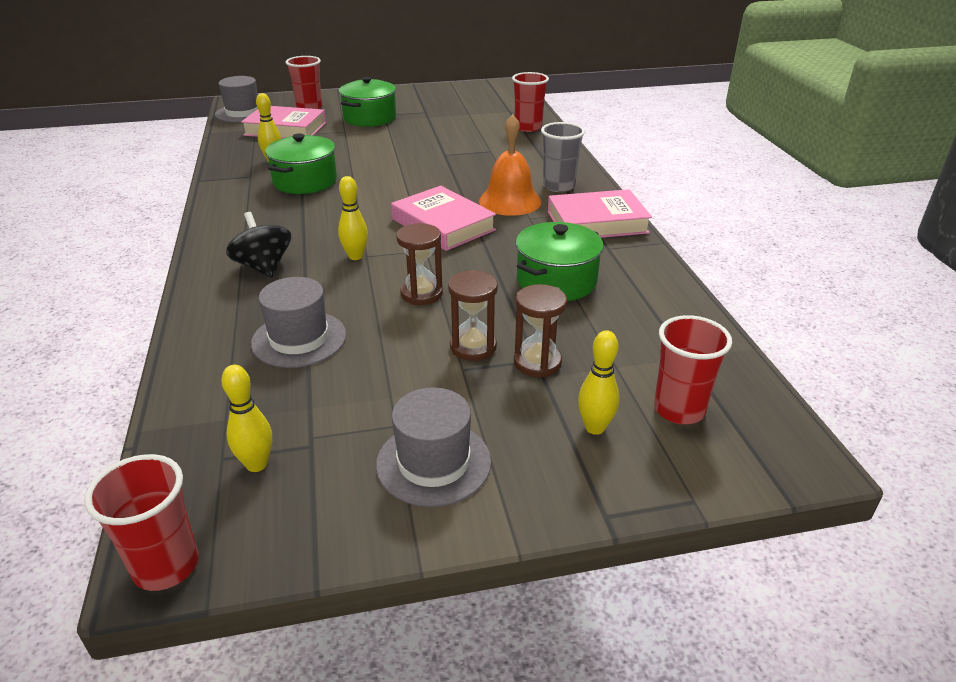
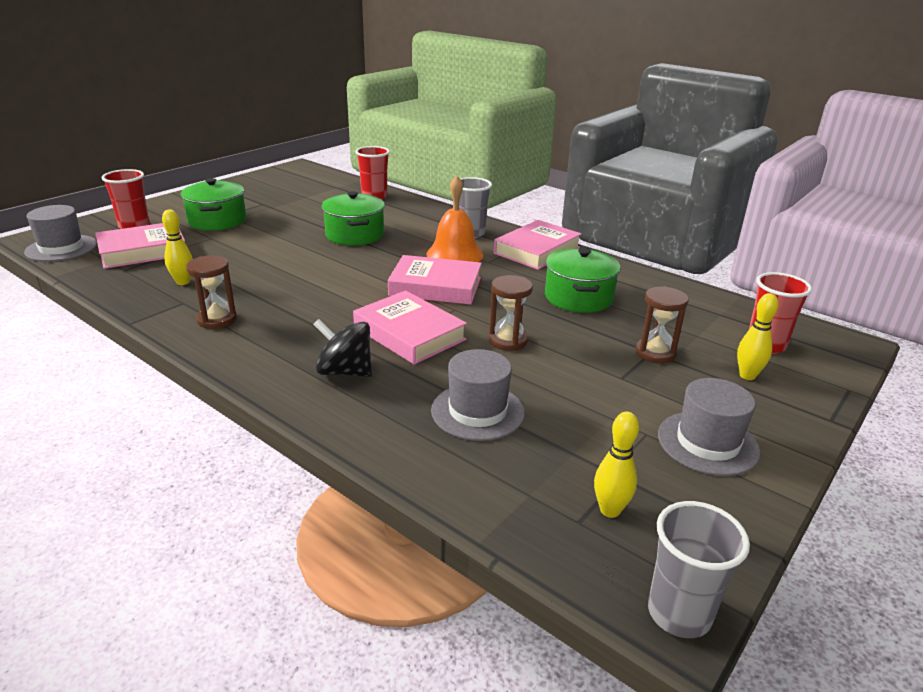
camera: 40 degrees left, 5 degrees down
(166, 566) = (679, 613): red cup -> grey cup
(305, 181) = (251, 290): green pot -> green pot (354, 235)
(355, 256) = (409, 334): yellow bowling pin -> pink book
(473, 347) = (603, 361): brown hourglass -> brown hourglass (217, 319)

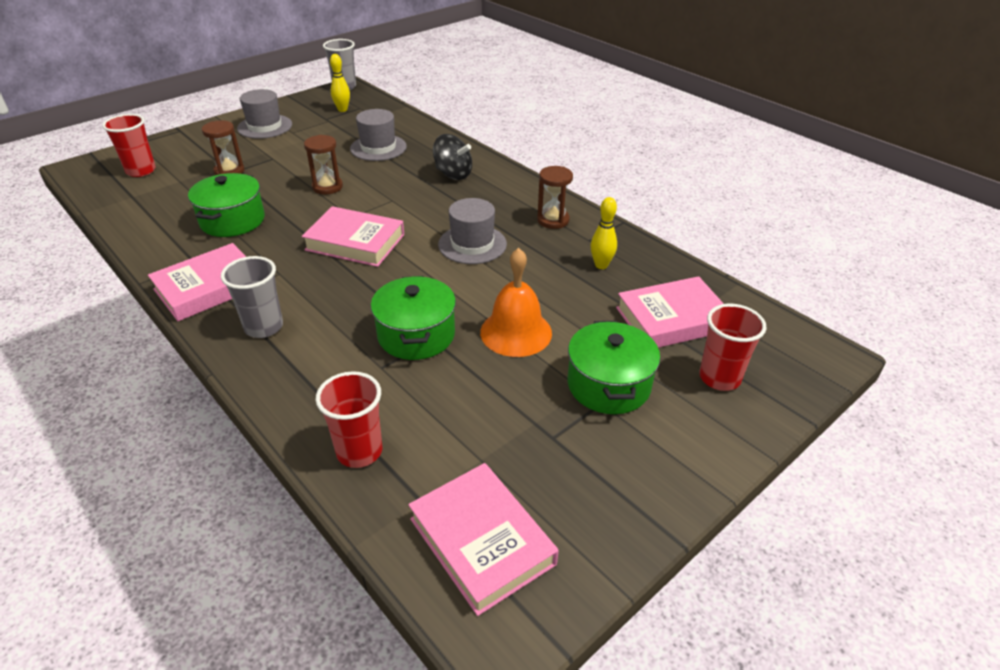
camera: 170 degrees left, 10 degrees up
(61, 248) = (774, 332): grey hat -> grey hat (472, 244)
(409, 334) = (399, 197): pink book -> pink book (482, 541)
(454, 254) = (309, 288): orange bell -> orange bell (516, 332)
(747, 376) = (189, 154): yellow bowling pin -> none

